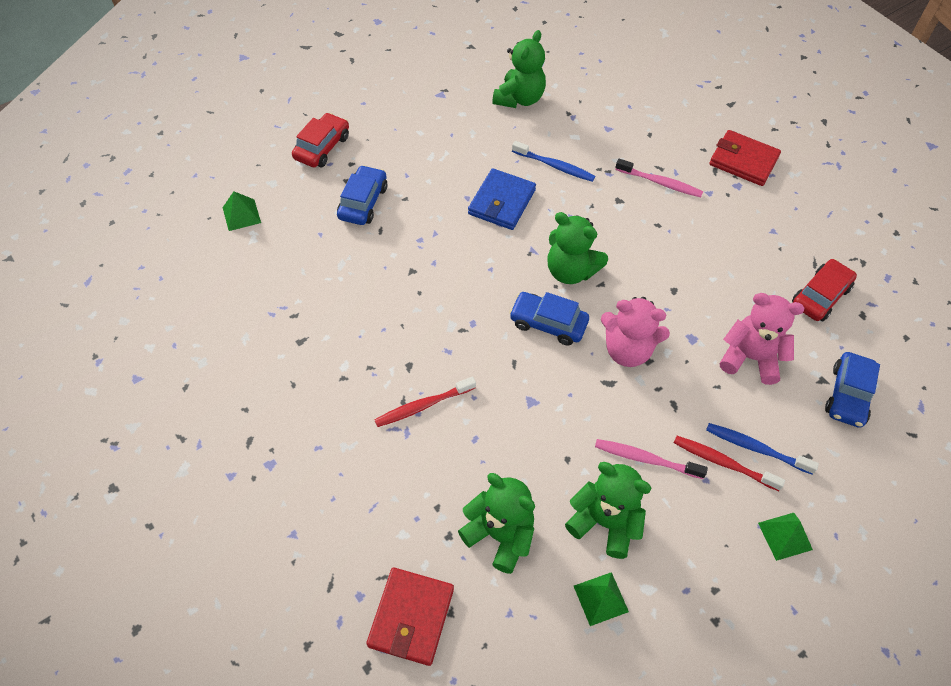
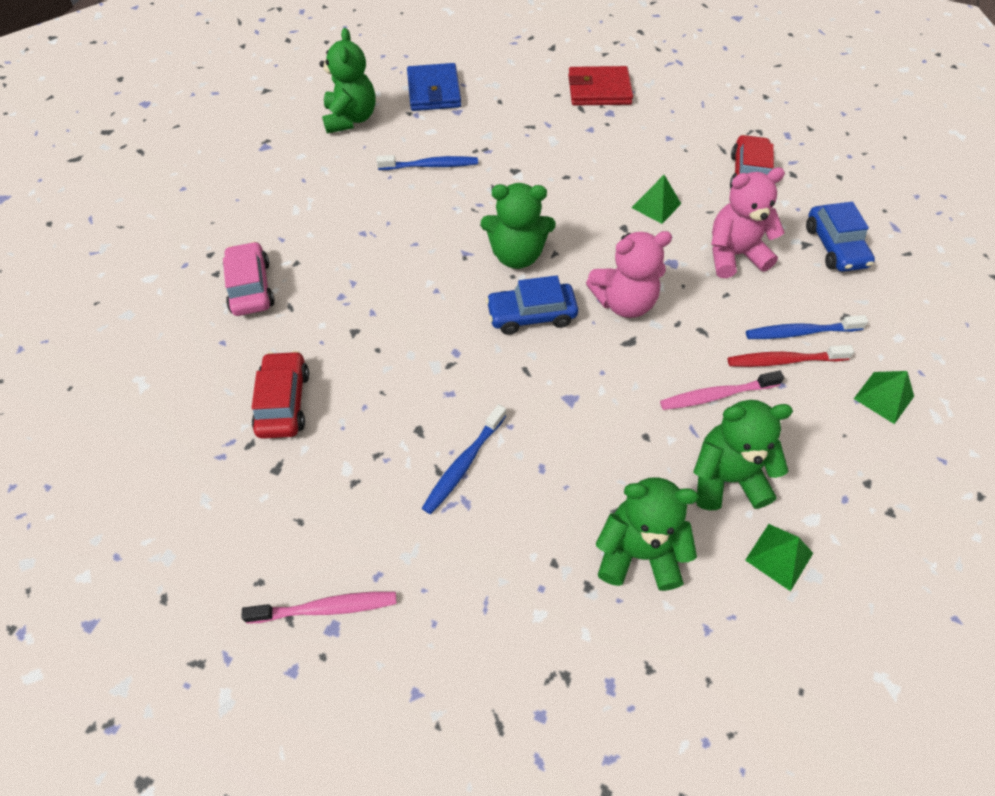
camera: 30 degrees left, 0 degrees up
(241, 215) = (110, 365): green pyramid -> green pyramid (656, 205)
(322, 147) = (164, 252): red car -> red car (283, 402)
(363, 202) = (250, 287): blue car -> pink car
(411, 617) = (613, 702): red wallet -> none
(423, 406) = (464, 464): red toothbrush -> blue toothbrush
(502, 202) = (402, 221): blue wallet -> blue wallet (434, 91)
(660, 183) = (541, 139): pink toothbrush -> pink toothbrush (326, 608)

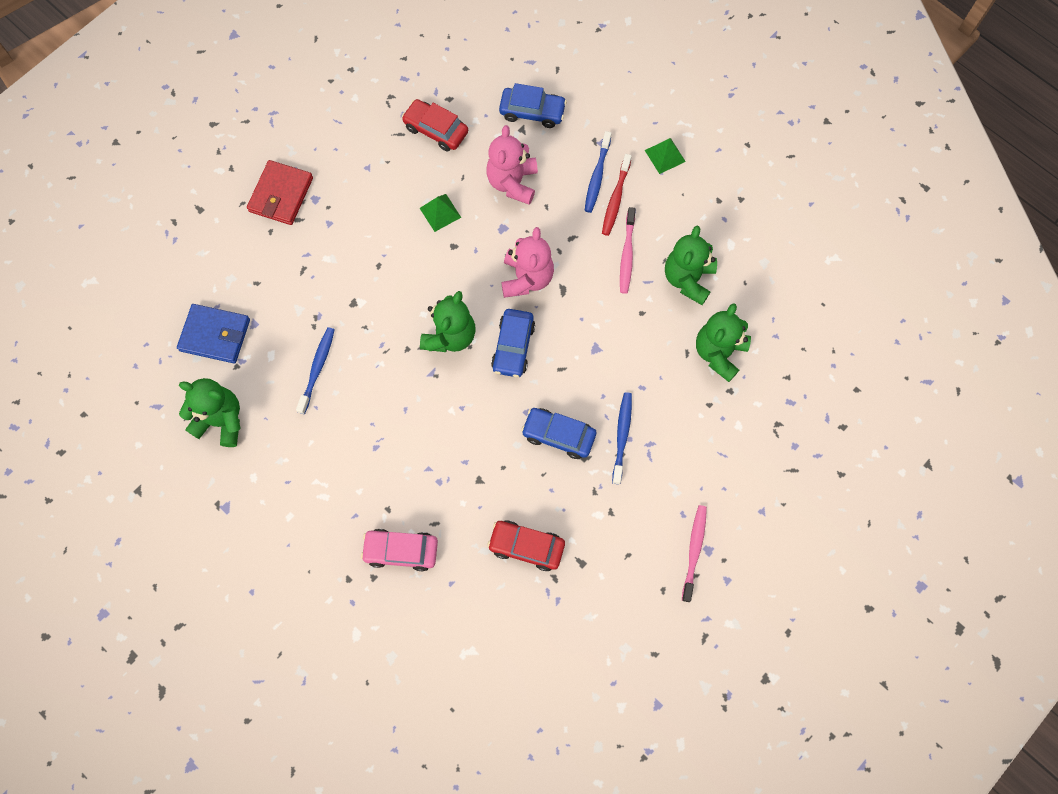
camera: 70 degrees left, 15 degrees up
(438, 393) = (558, 435): none -> blue car
(464, 464) = (622, 436): blue toothbrush -> blue toothbrush turned 135 degrees counterclockwise
(779, 556) = (747, 275): green pyramid -> none

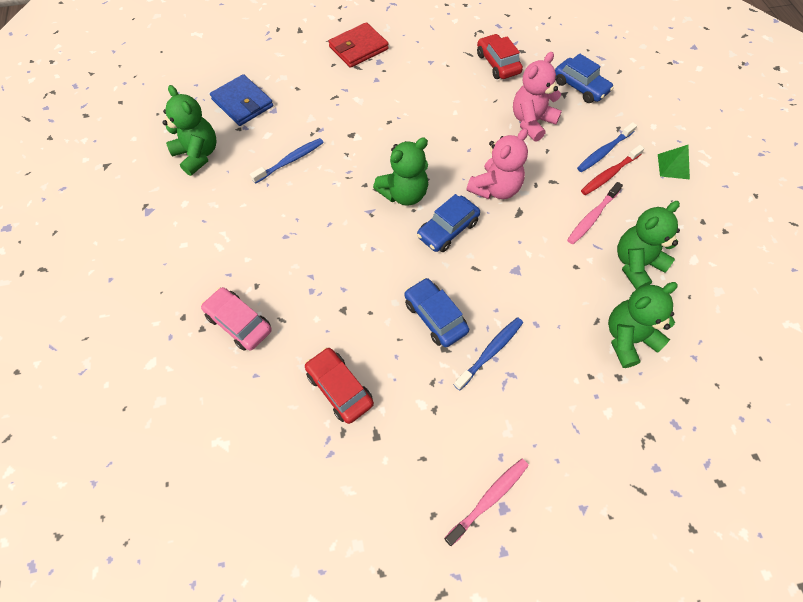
camera: 35 degrees right, 10 degrees down
(440, 212) = (461, 113): green pyramid -> none

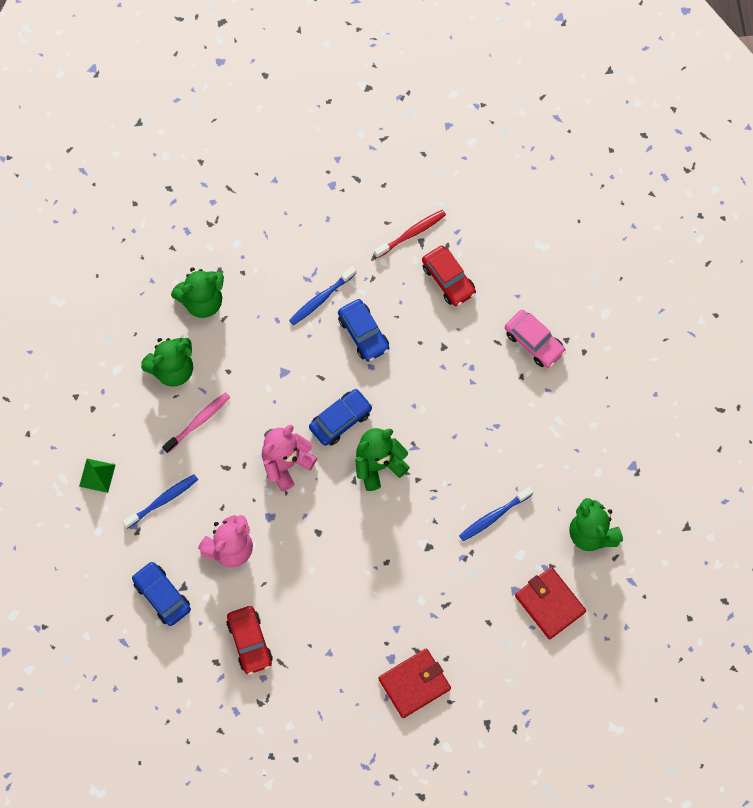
camera: 175 degrees left, 10 degrees up
(243, 103) = (549, 604): blue wallet -> red wallet
(489, 499) = (341, 191): pink toothbrush -> none
(609, 174) = (166, 471): red toothbrush -> red toothbrush (411, 233)

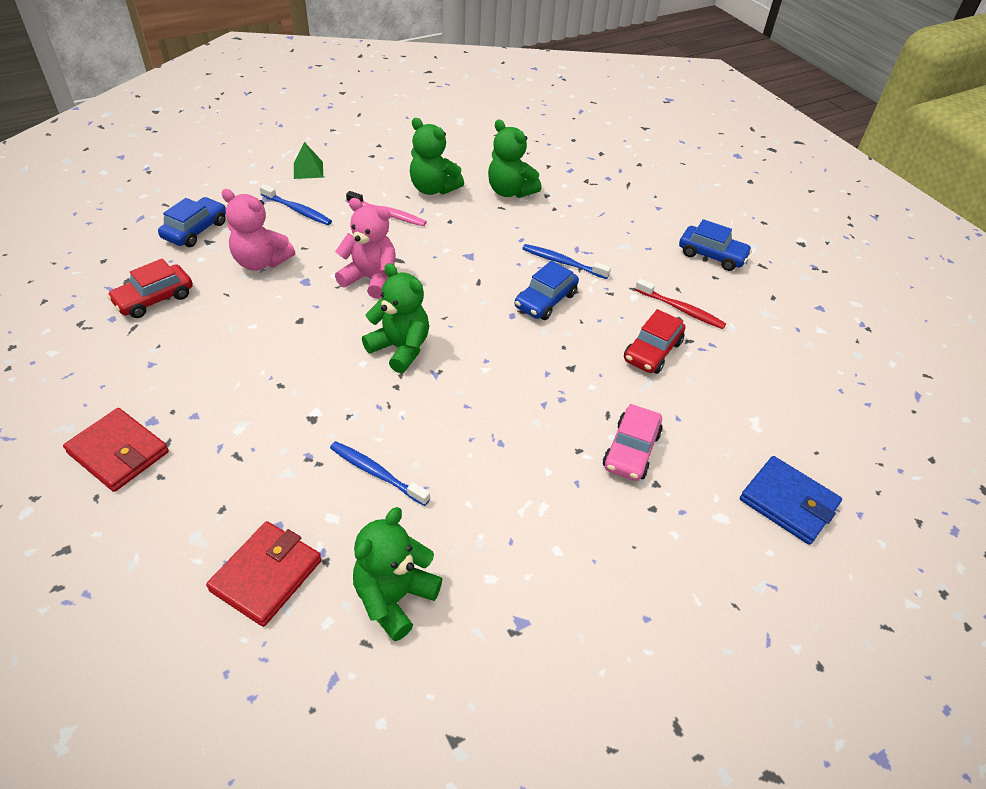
camera: 65 degrees right, 25 degrees down
(340, 420) = (438, 306): blue car -> blue car (712, 255)
(610, 265) = (788, 502): none -> blue wallet

